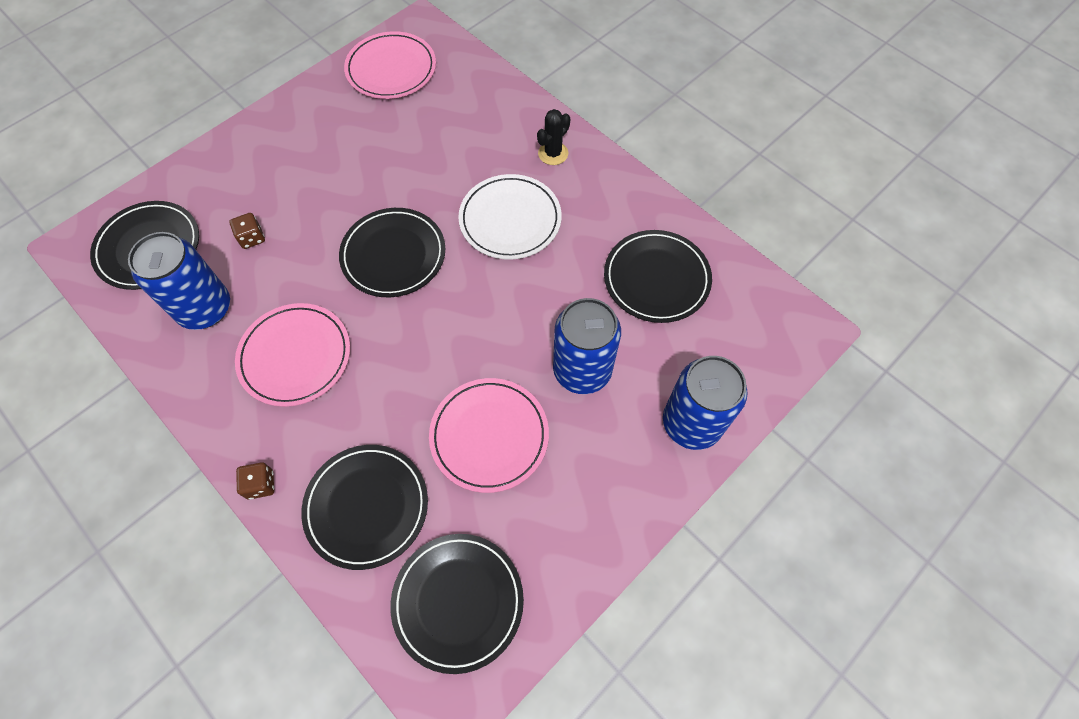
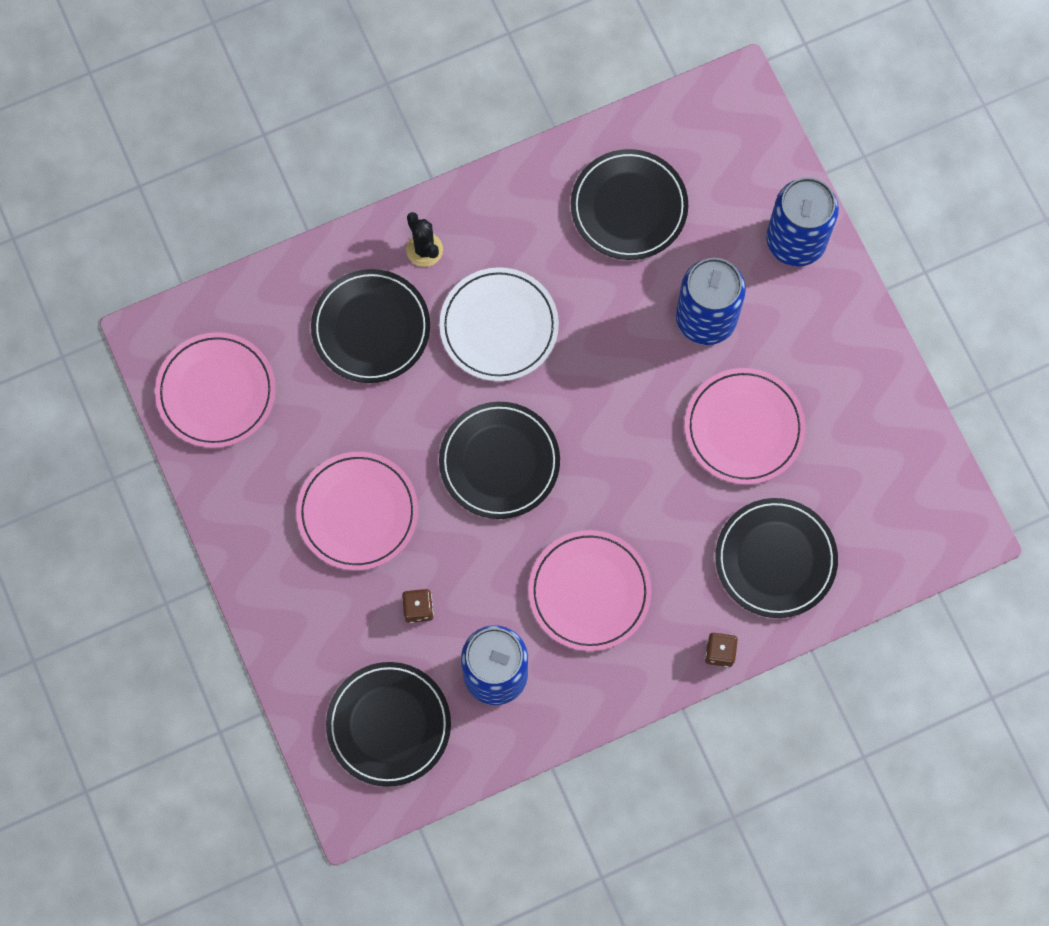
camera: 70 degrees left, 10 degrees up
(322, 176) = (357, 512): none -> pink plate
(458, 602) = (889, 502): black plate -> black plate (371, 328)

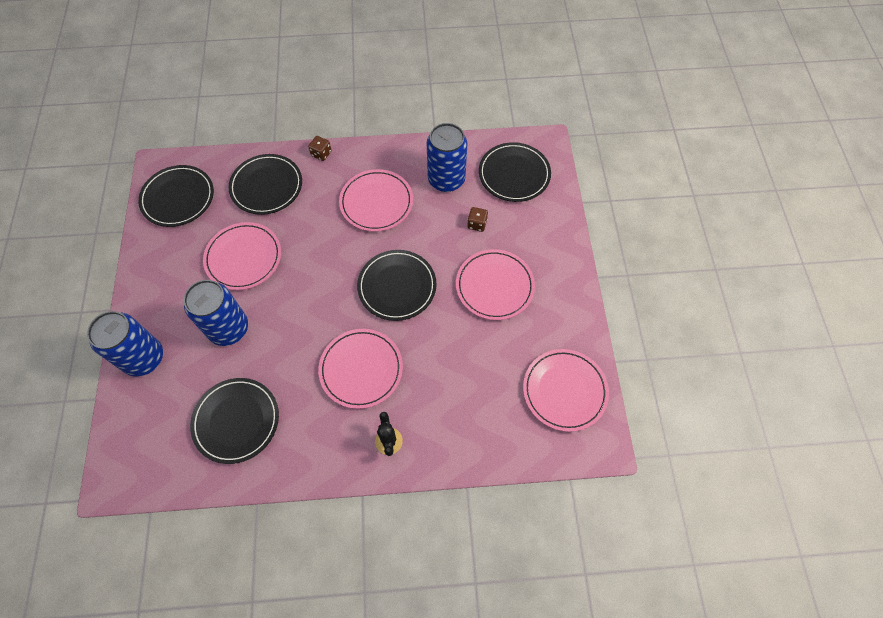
camera: 160 degrees left, 10 degrees down
(371, 328) = (446, 398): black plate -> black plate (178, 198)
(499, 326) = (361, 369): white plate -> pink plate

